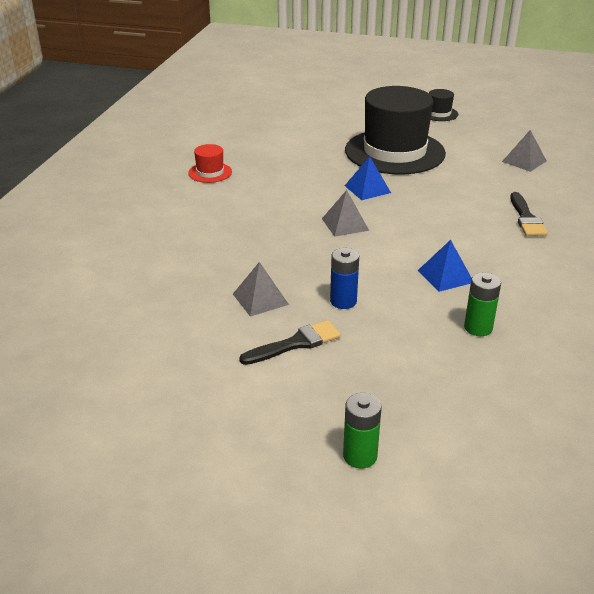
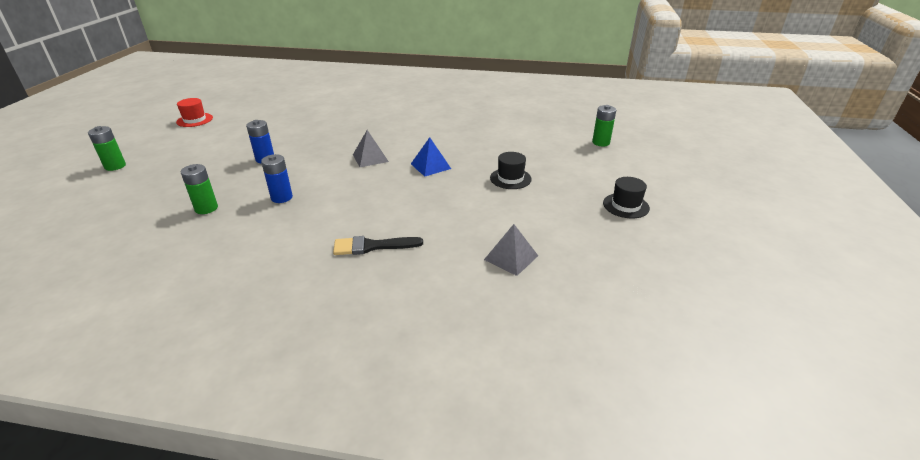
camera: 85 degrees right, 0 degrees up
(210, 172) = (452, 110): red hat -> red hat (194, 120)
(260, 299) = (279, 134): grey pyramid -> none
(296, 343) = (227, 146): black brush -> none
(320, 107) = (601, 142): none -> green battery
(394, 152) = (510, 178): black hat -> black hat, size x0.41
(445, 276) = (281, 197): blue pyramid -> blue battery

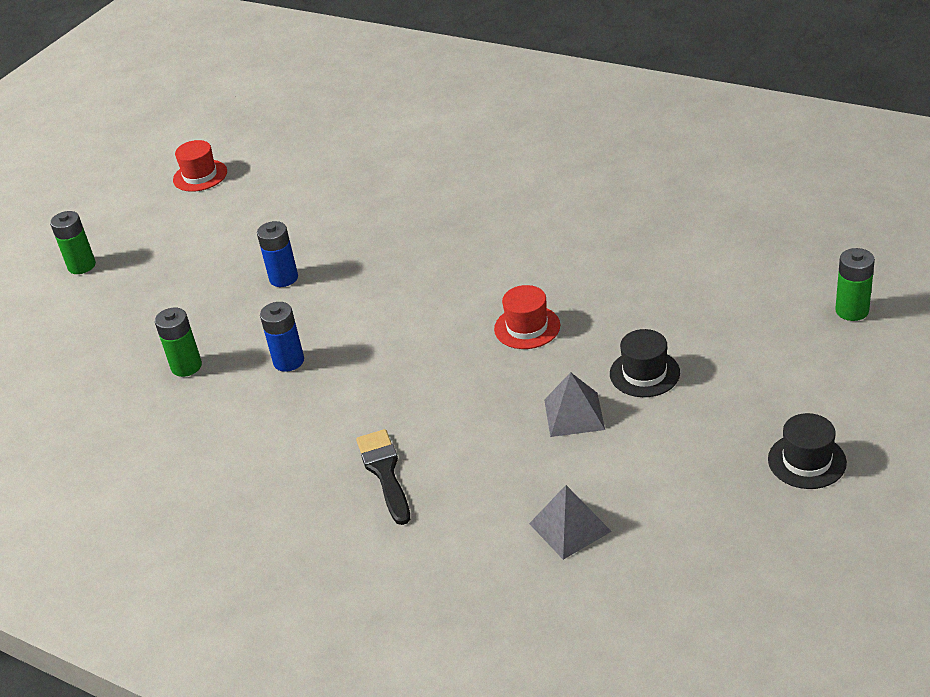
camera: 25 degrees right, 5 degrees up
(370, 158) = (439, 296): grey pyramid -> grey pyramid (574, 414)
(372, 246) = (385, 472): black brush -> black brush turned 60 degrees clockwise
(430, 166) = (527, 327): blue pyramid -> red hat

